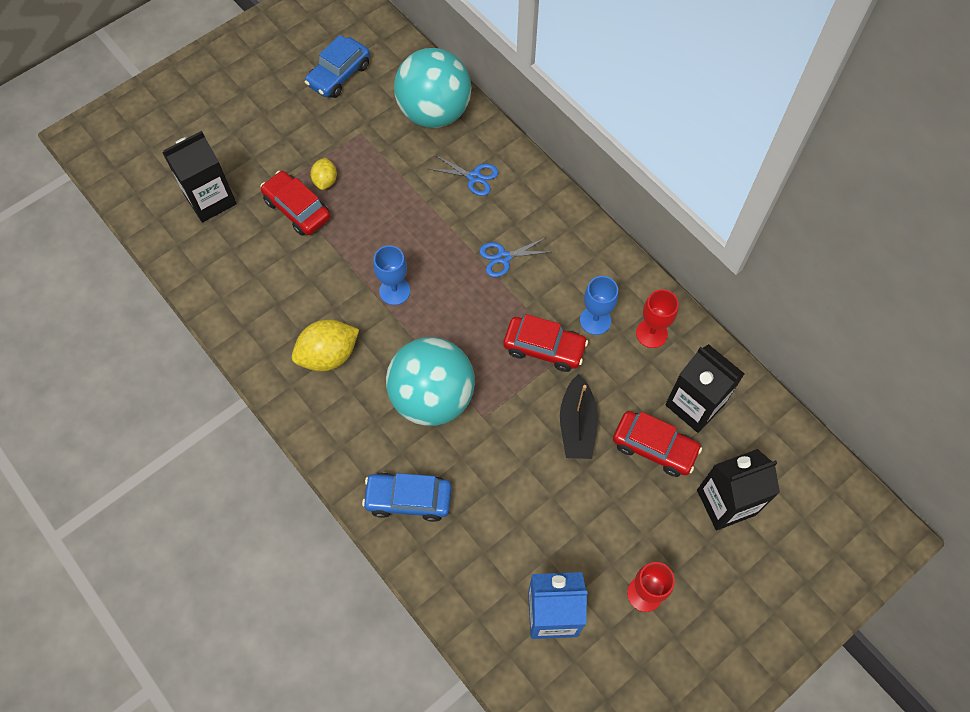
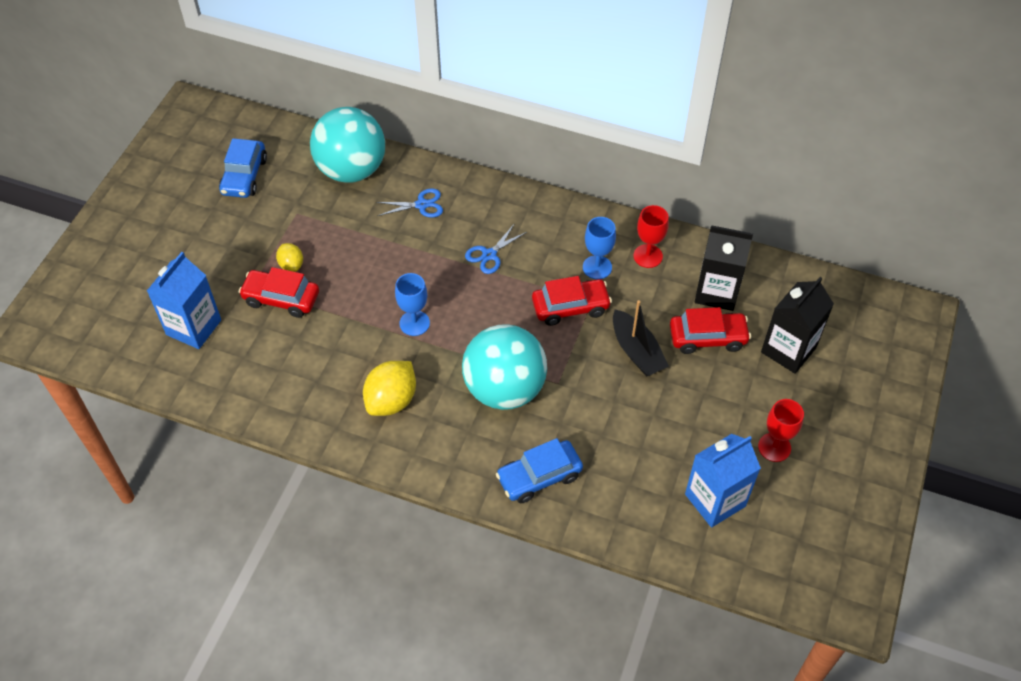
camera: 30 degrees left, 10 degrees down
(210, 200) = (194, 327): black carton -> blue carton

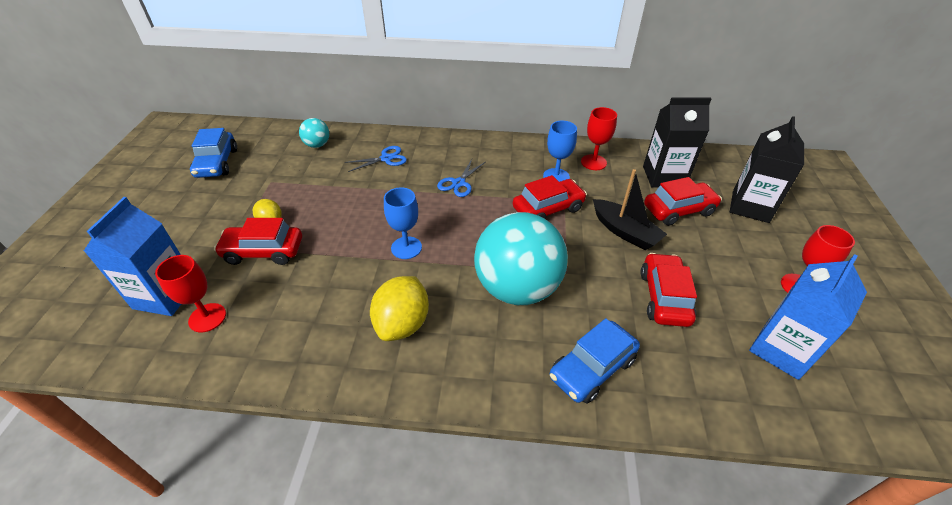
camera: 15 degrees left, 10 degrees down
(228, 357) = (207, 317): none -> red goblet
(351, 170) = (317, 145): turquoise ball -> turquoise ball, size x0.44
(637, 428) = (664, 297): none -> red car

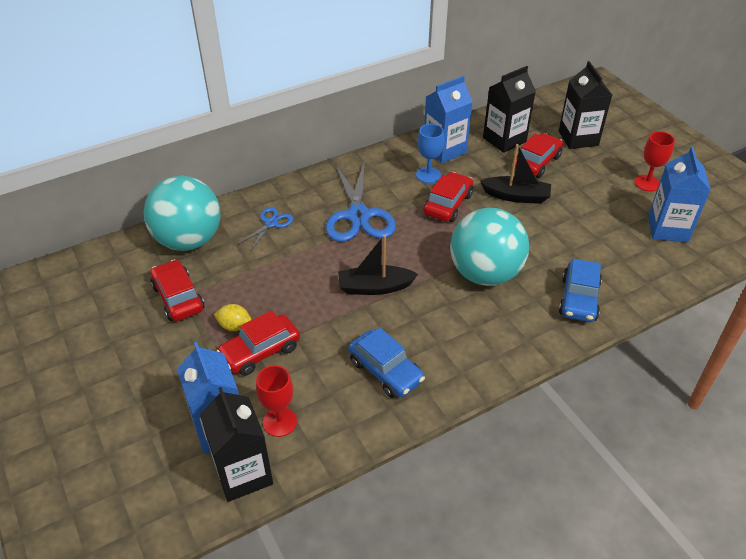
camera: 35 degrees left, 0 degrees up
(134, 343) = (243, 473): none -> black carton
(217, 163) = (106, 304): blue car -> blue car (385, 371)
(317, 145) = (189, 240): turquoise ball -> turquoise ball, size x2.27
(402, 323) = (433, 340): yellow lemon -> none
(406, 248) = (375, 287): blue goblet -> black boat
(458, 183) = (358, 216): blue scissors -> blue scissors, size x1.99
(593, 162) = (444, 150): red goblet -> blue carton
(664, 297) = (580, 230): red car -> red car (178, 298)

